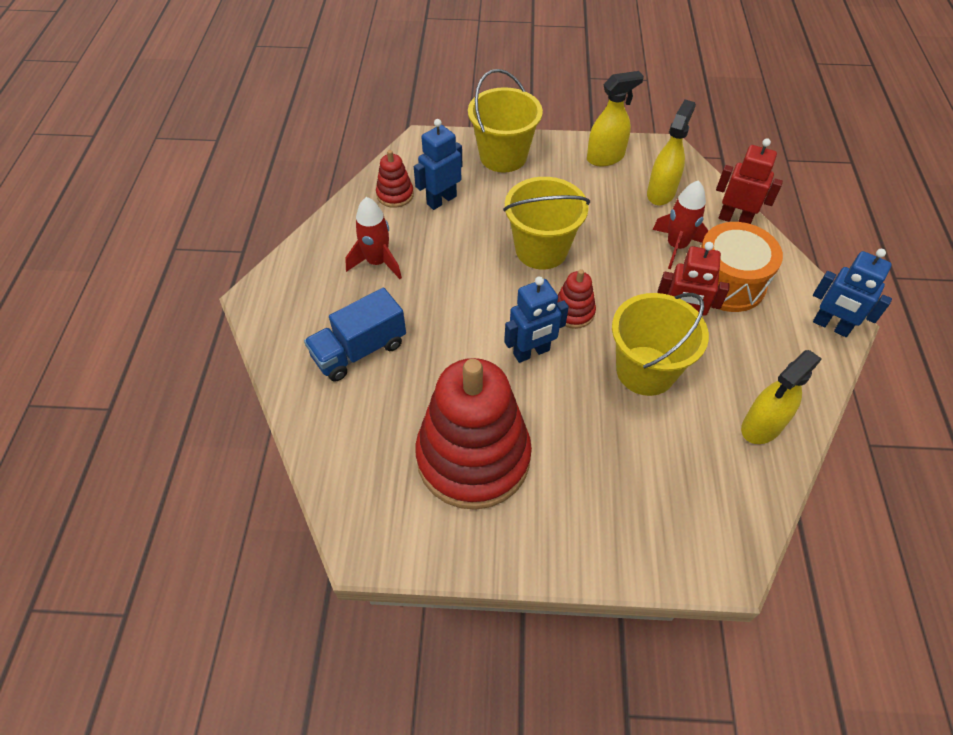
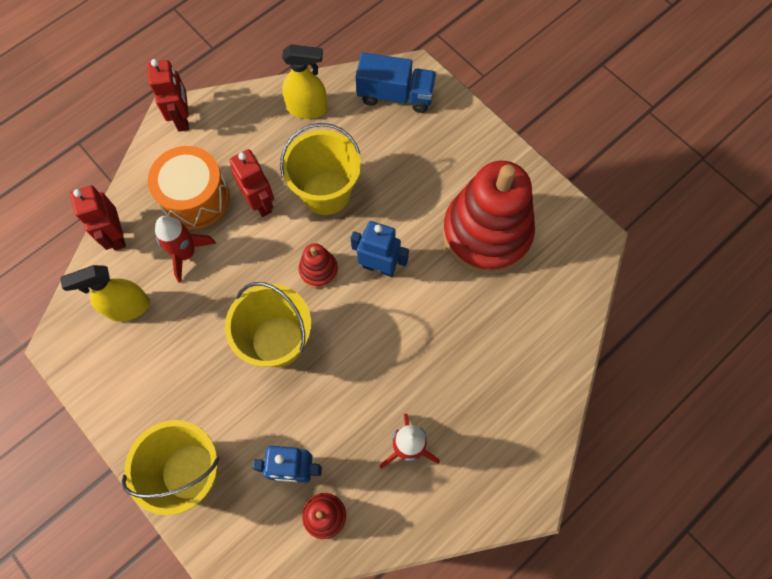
camera: 135 degrees left, 15 degrees up
(359, 350) = (490, 374): blue truck -> blue truck (395, 95)
(605, 157) = (116, 384): yellow spray bottle -> none
(831, 326) = (182, 118): blue robot -> red robot

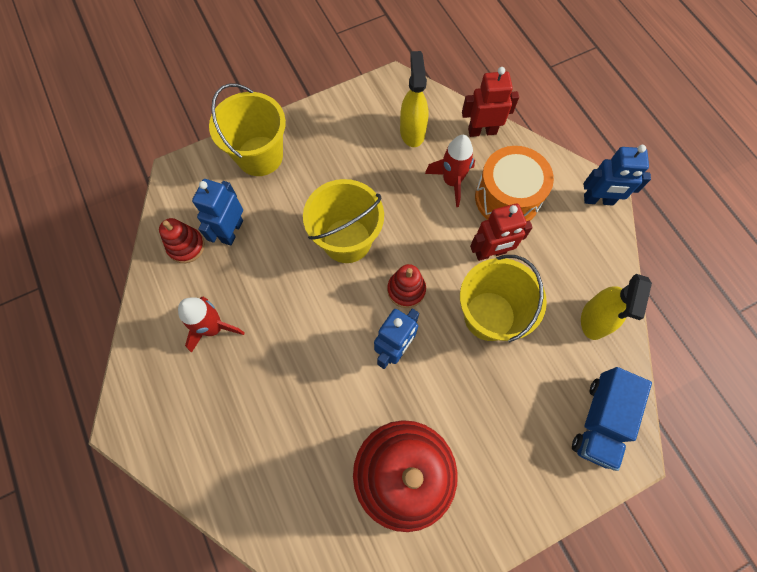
camera: 105 degrees right, 0 degrees up
(182, 118) = (598, 200): red robot -> blue robot

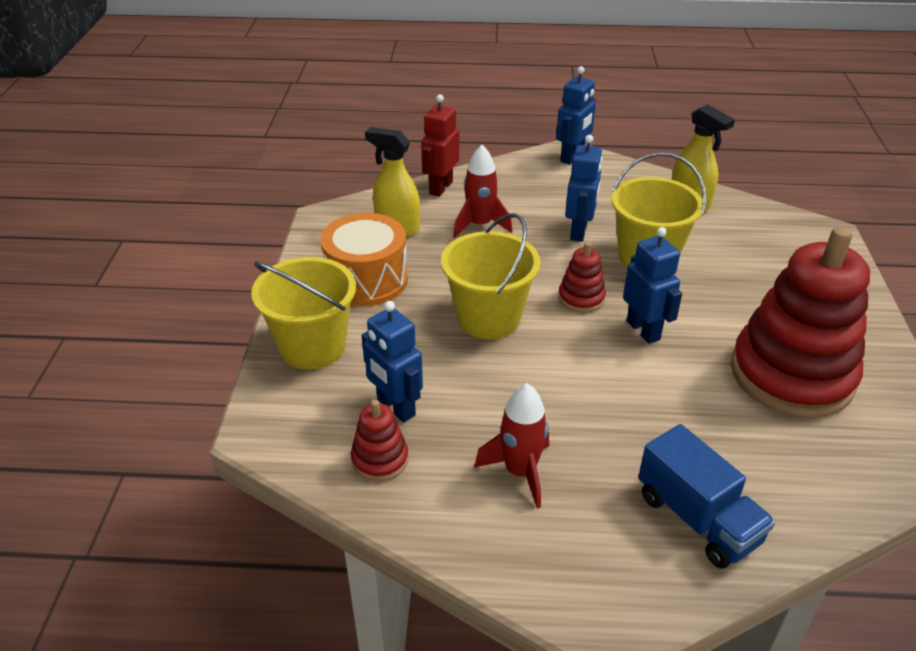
camera: 60 degrees left, 30 degrees down
(490, 252) = (579, 231): red robot -> blue robot
(507, 198) = (528, 201): orange drum -> orange drum (367, 280)
(600, 421) = (789, 236): blue truck -> blue truck (697, 518)

